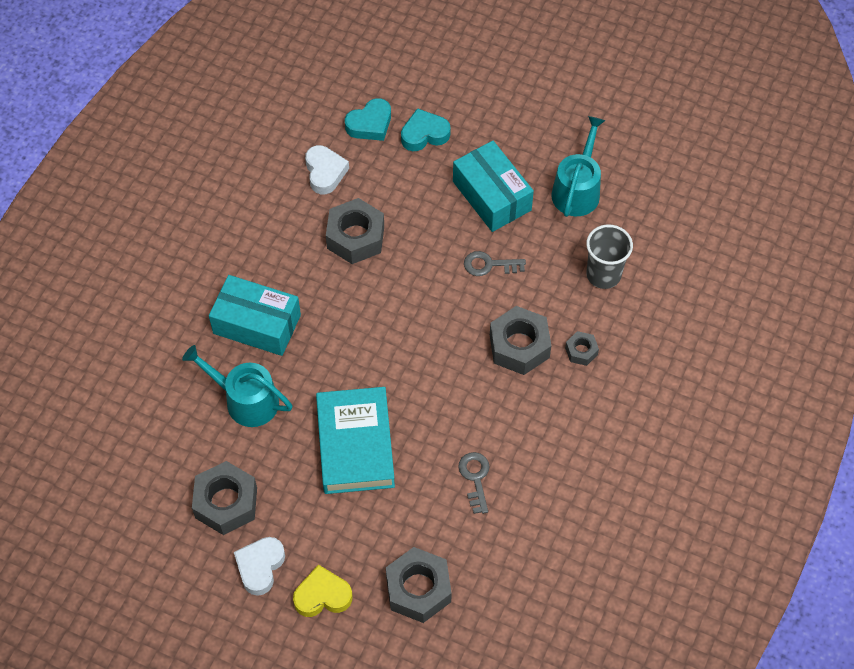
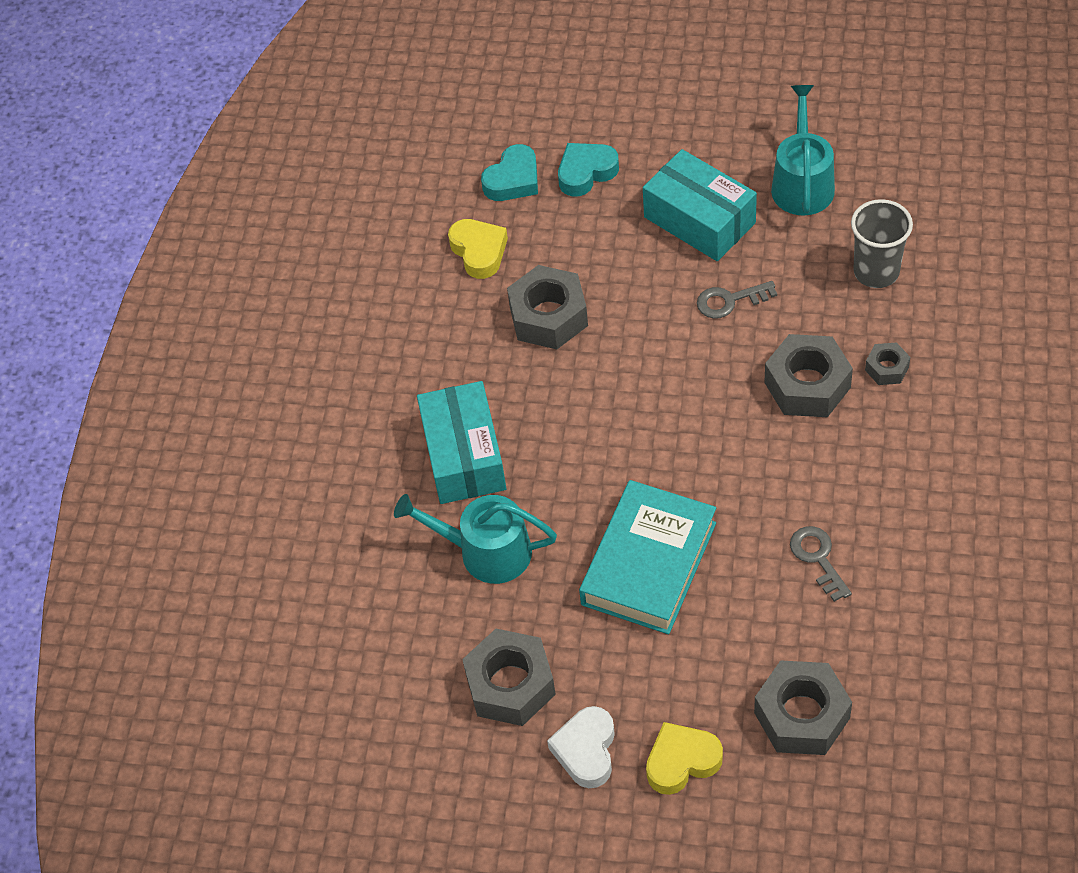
camera: 10 degrees left, 5 degrees down
(257, 324) = (464, 455): turquoise box -> turquoise box turned 75 degrees clockwise
(325, 172) = (479, 251): white heart -> yellow heart
(355, 444) = (649, 563): turquoise book -> turquoise book turned 45 degrees clockwise

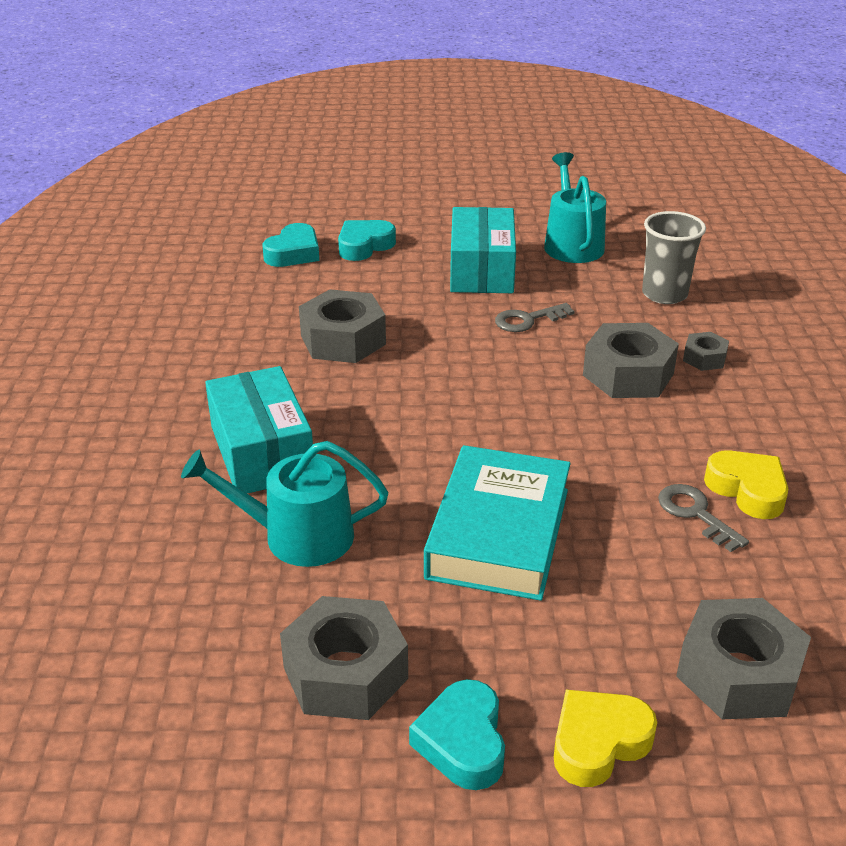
camera: 15 degrees left, 20 degrees down
(479, 251) = (264, 299): yellow heart -> yellow heart (747, 490)
(586, 750) = (463, 742): white heart -> turquoise heart
(699, 220) = (481, 270): turquoise box -> turquoise box turned 60 degrees clockwise

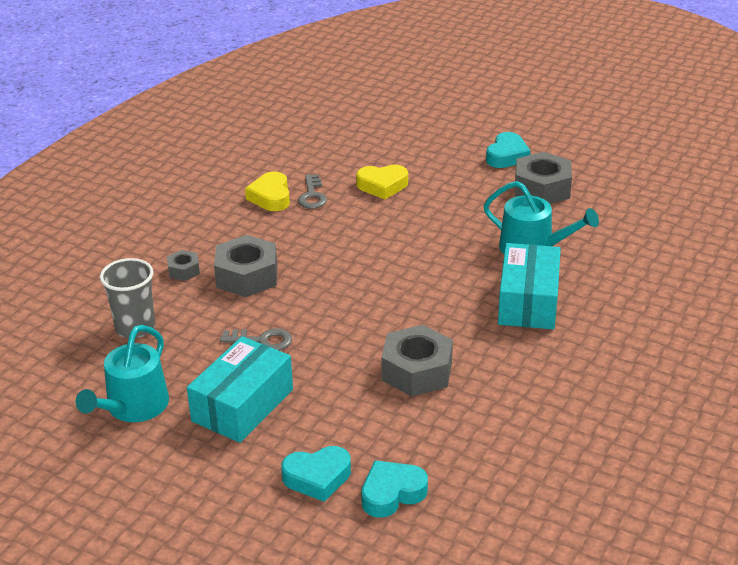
camera: 150 degrees left, 0 degrees up
(498, 533) = (422, 218): turquoise book -> none
(598, 743) = (452, 141): yellow heart -> yellow heart (382, 186)
(738, 673) = (372, 142): grey nut -> none

